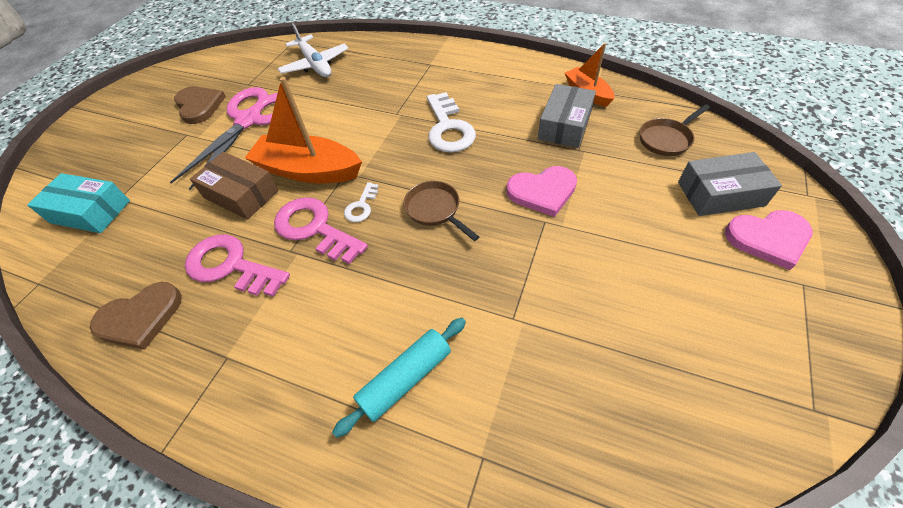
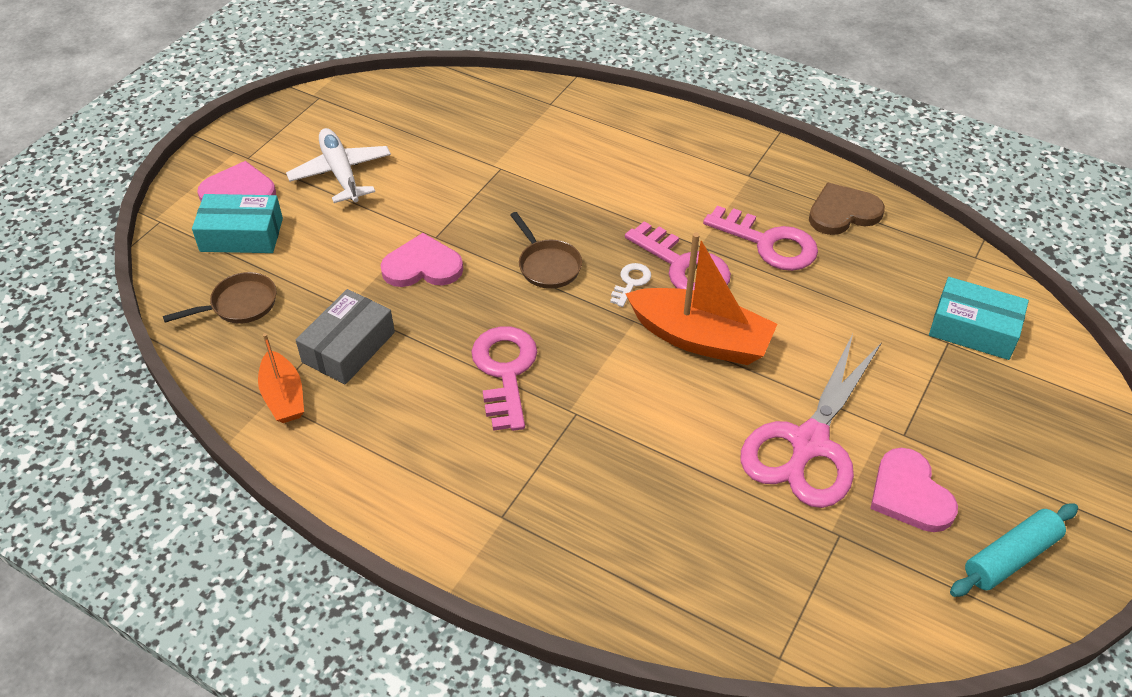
camera: 175 degrees left, 5 degrees down
(199, 106) = (910, 494): brown heart -> pink heart
(241, 194) = (782, 321): brown box -> none
(315, 64) = (718, 564): white plane -> white plane (341, 173)
(405, 379) = (597, 144): turquoise rolling pin -> turquoise rolling pin (1010, 557)
(448, 128) = (505, 371): white key -> pink key
(720, 194) = (241, 235): grey box -> turquoise box

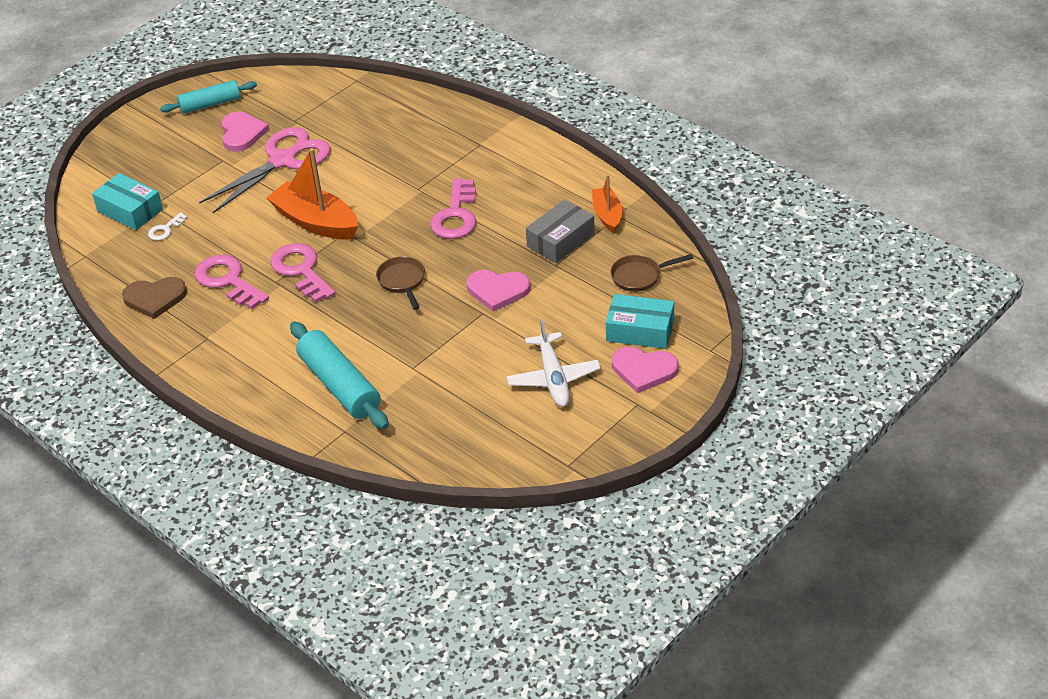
camera: 165 degrees left, 5 degrees down
(574, 142) = (339, 385): none -> turquoise rolling pin
(631, 282) = (345, 263): white key -> white key (165, 229)

